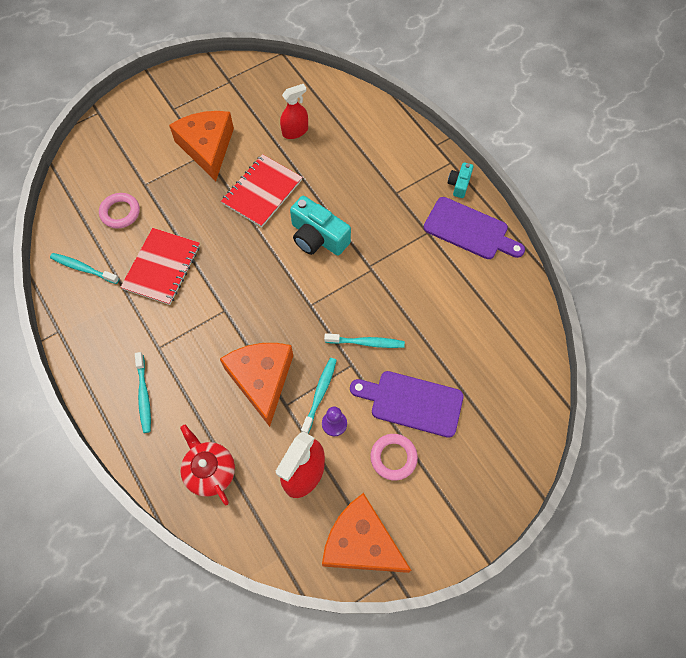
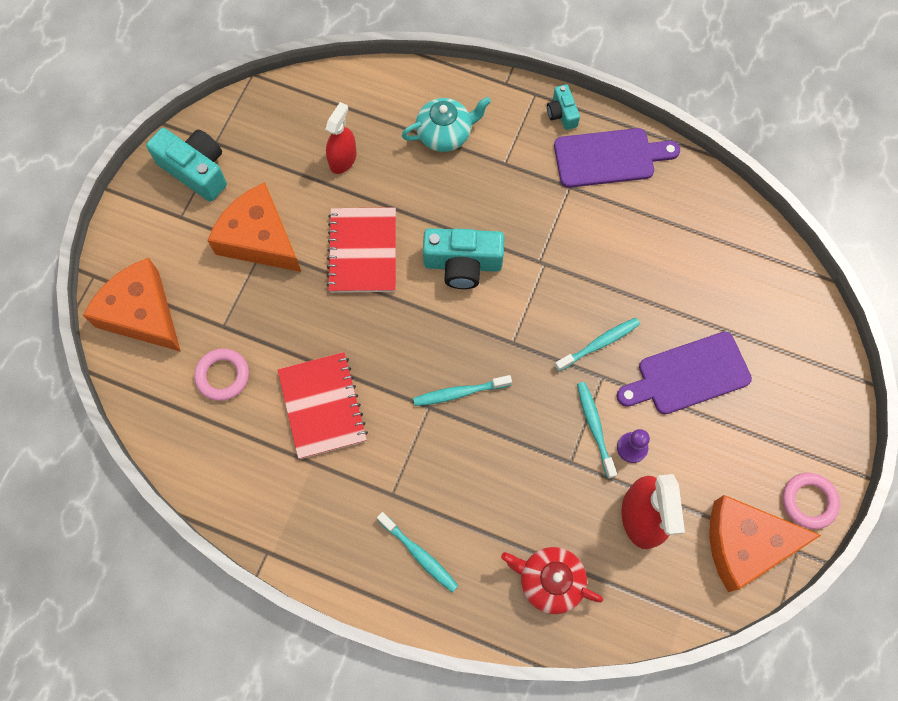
camera: 35 degrees left, 5 degrees up
(83, 268) = (235, 466): turquoise toothbrush -> turquoise toothbrush (460, 393)
(204, 88) = (196, 170): none -> turquoise camera
(261, 379) = (526, 453): orange cheese -> orange cheese (142, 313)
(371, 153) = (445, 134): none -> turquoise teapot
(393, 457) = (712, 441): pink ring -> pink ring (808, 501)

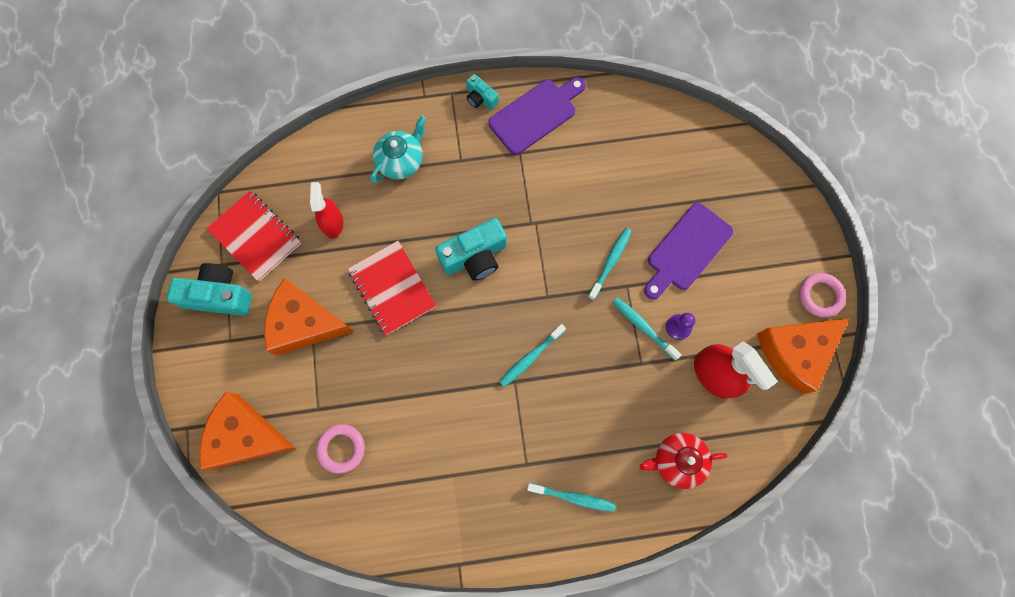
camera: 30 degrees left, 5 degrees up
(322, 406) = (434, 427): red notebook -> red notebook (256, 236)

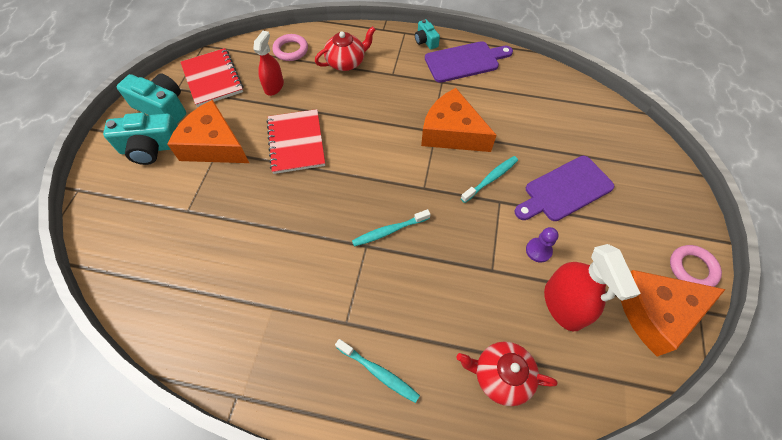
camera: 20 degrees right, 15 degrees down
(245, 436) = (118, 211): orange cheese -> orange cheese (452, 132)
(341, 448) = (188, 249): pink ring -> pink ring (291, 50)
(401, 161) = (346, 62): turquoise teapot -> red teapot
(475, 256) = (374, 140): turquoise camera -> turquoise camera (151, 148)
(644, 327) = (504, 240): turquoise toothbrush -> none

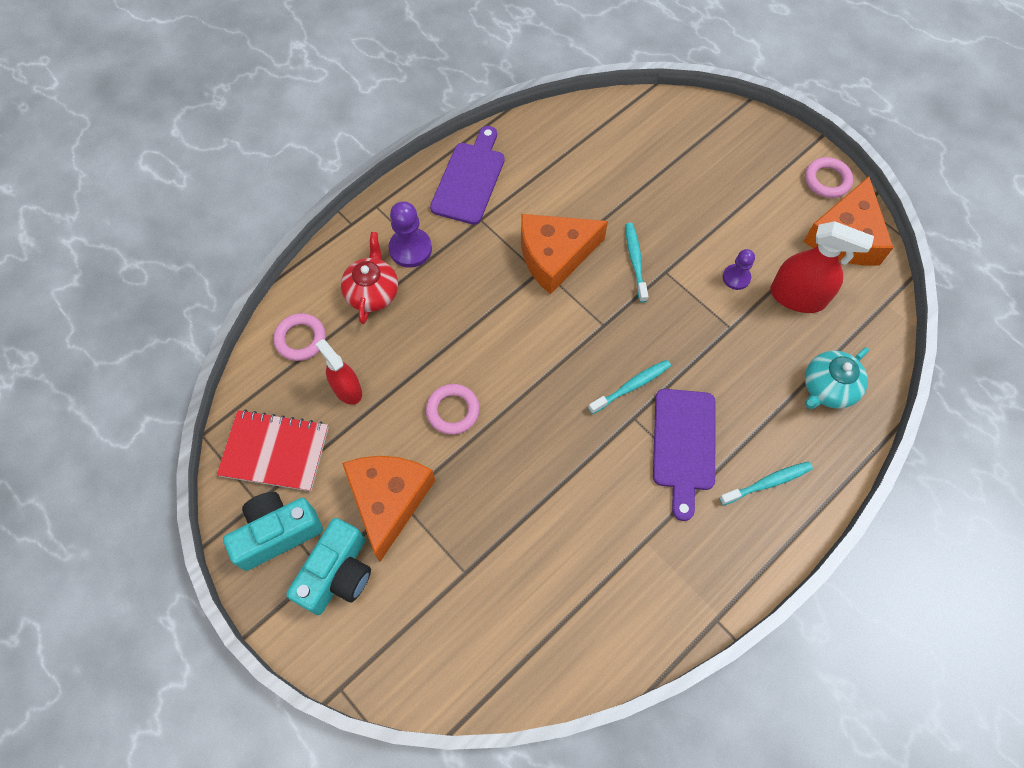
camera: 55 degrees left, 5 degrees up
(214, 145) = (388, 500): orange cheese -> orange cheese turned 120 degrees clockwise
(296, 142) = (453, 411): red notebook -> pink ring
(389, 231) = (631, 386): turquoise toothbrush -> turquoise toothbrush turned 135 degrees counterclockwise
(390, 62) = (410, 249): none -> purple pawn
(425, 41) = (407, 195): turquoise camera -> none
(500, 375) = (827, 388): red teapot -> turquoise teapot
(565, 190) = (691, 211): purple cutting board -> purple cutting board (683, 445)

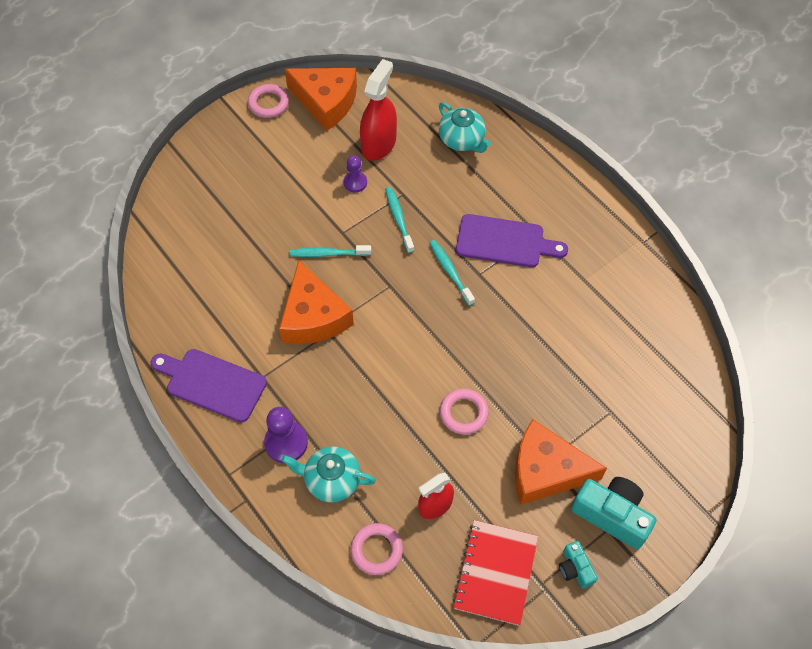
camera: 85 degrees left, 5 degrees down
(277, 533) = (575, 568): turquoise camera -> turquoise camera, size x0.54
(372, 292) = (331, 480): red teapot -> turquoise teapot
(767, 483) = (538, 192): turquoise toothbrush -> turquoise toothbrush (399, 219)

